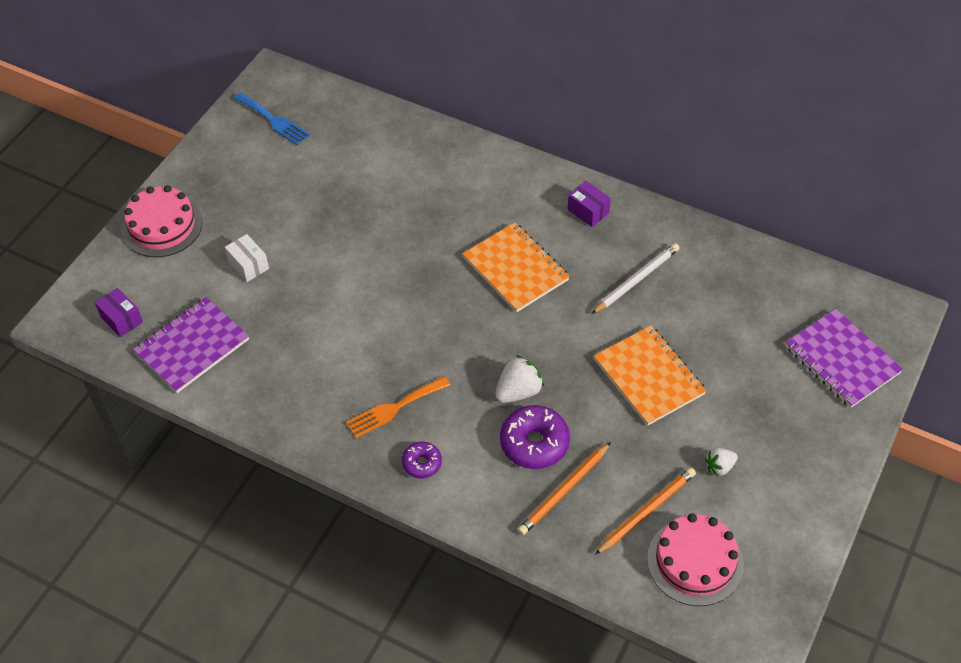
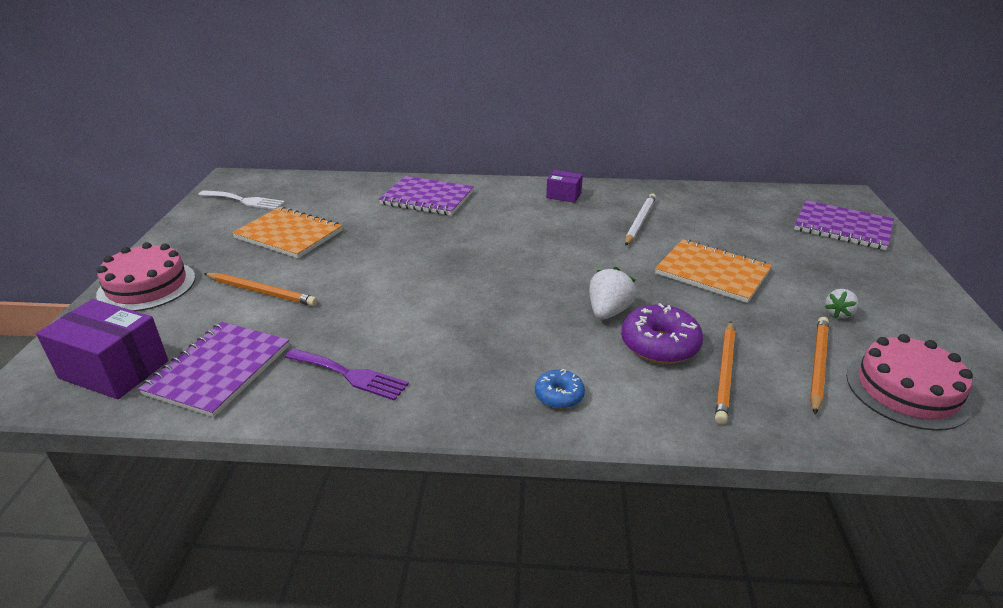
camera: 25 degrees left, 20 degrees down
(122, 319) = (114, 369): purple box -> purple box, size x1.80
(248, 265) = (261, 291): white box -> orange pencil
(273, 120) = (244, 201): blue fork -> white fork
(281, 386) = (349, 375): none -> purple fork
(394, 408) = (493, 358): orange fork -> none
(422, 463) = (559, 395): purple donut -> blue donut
(448, 171) = (427, 198): none -> purple notebook
(515, 269) = (533, 237): orange notebook -> orange notebook (289, 235)

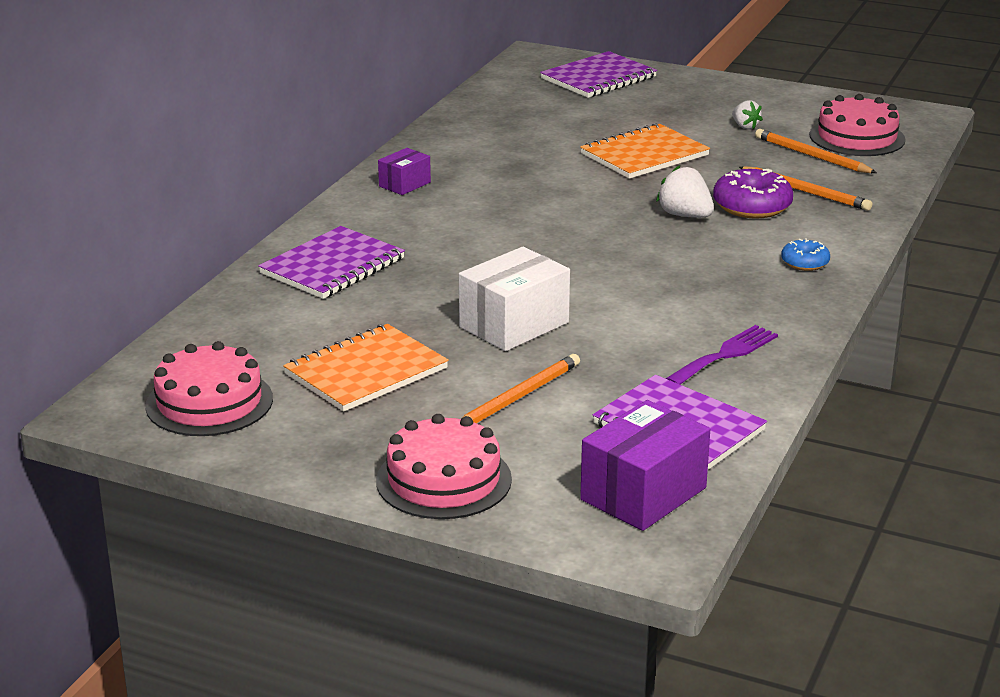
camera: 70 degrees left, 5 degrees down
(244, 201) = (209, 402): white fork -> pink cake
(369, 271) = (514, 325): none -> white box
(639, 221) = (509, 160): white pencil -> none

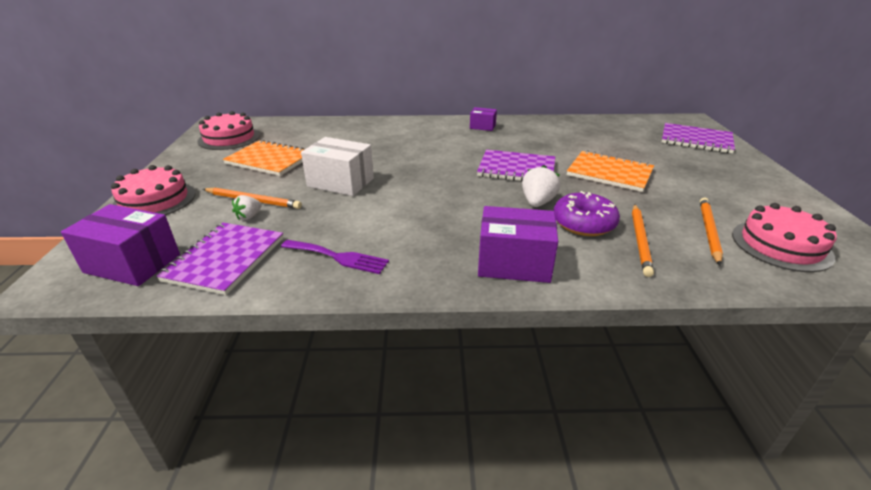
camera: 65 degrees right, 5 degrees up
(332, 266) = (377, 131): purple notebook -> purple notebook (516, 169)
(745, 126) = (712, 196): white strawberry -> white strawberry (249, 216)
(805, 263) = (514, 263): blue donut -> purple box

